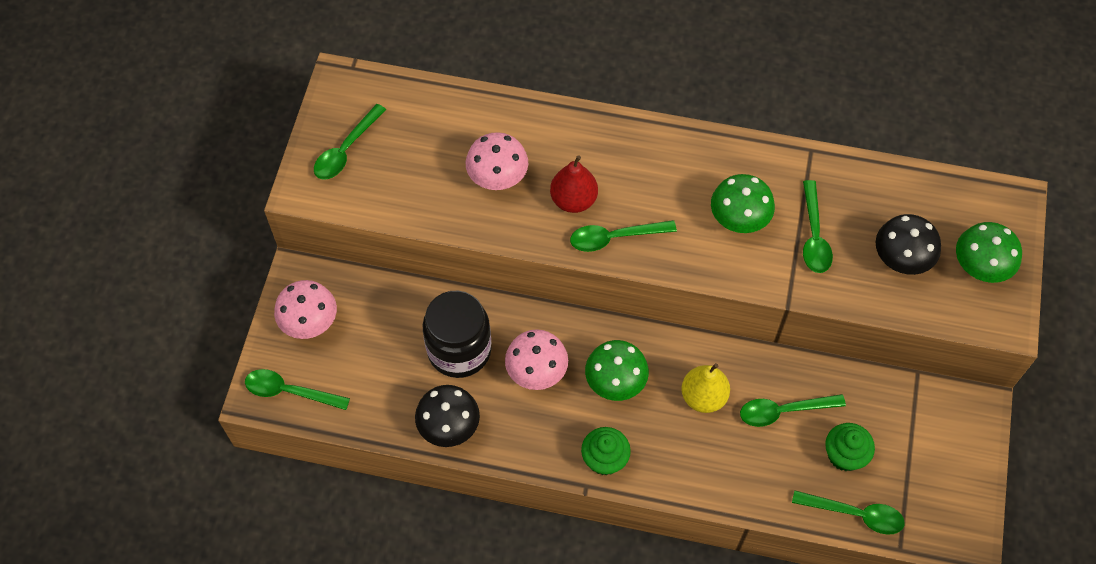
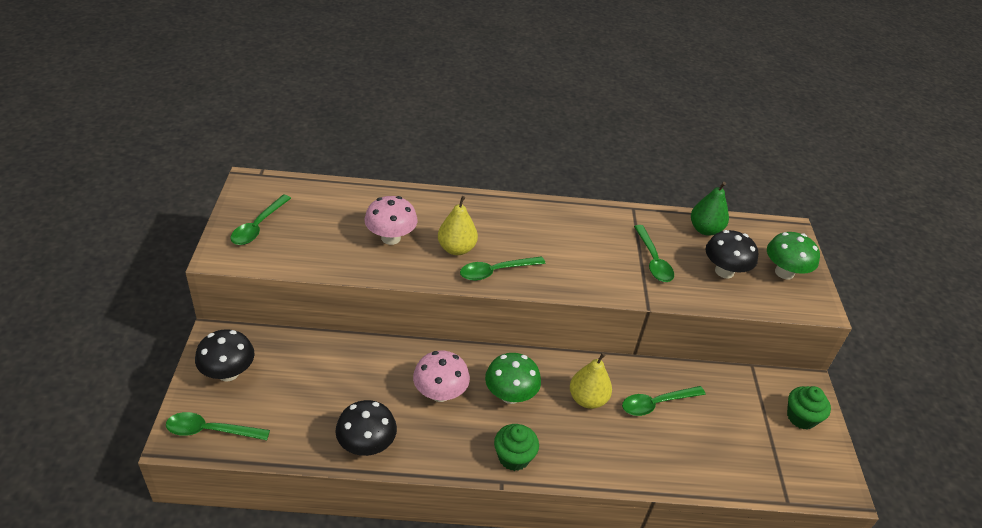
camera: 15 degrees left, 20 degrees down
(310, 322) = (228, 373): pink mushroom -> black mushroom
(459, 350) = (368, 382): black jar -> none
(573, 200) = (456, 249): red pear -> yellow pear
(739, 219) = (592, 253): green mushroom -> none
(844, 455) = (716, 432): green cupcake -> green cupcake (801, 417)
(855, 514) = (741, 478): green spoon -> none
(897, 192) = (705, 229): none -> green pear

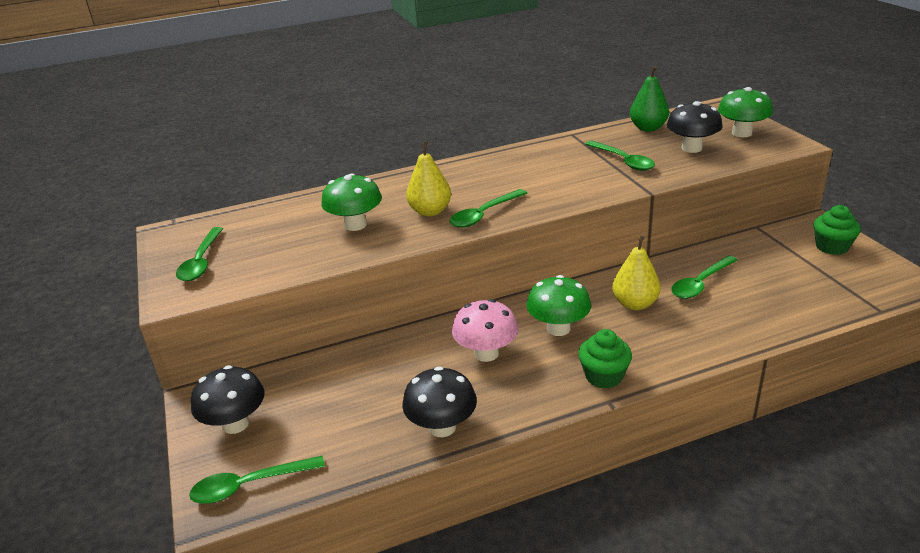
camera: 15 degrees left, 10 degrees down
(391, 238) = (355, 225): pink mushroom -> green mushroom

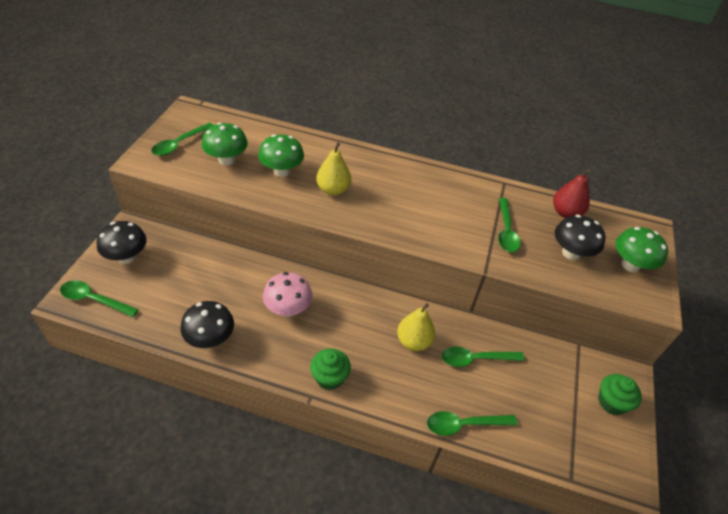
camera: 30 degrees right, 15 degrees up
(483, 215) = (359, 215): green spoon -> green spoon (463, 424)
(558, 328) = (347, 323): green mushroom -> green mushroom (226, 160)
(648, 128) = (565, 213): green pear -> red pear

